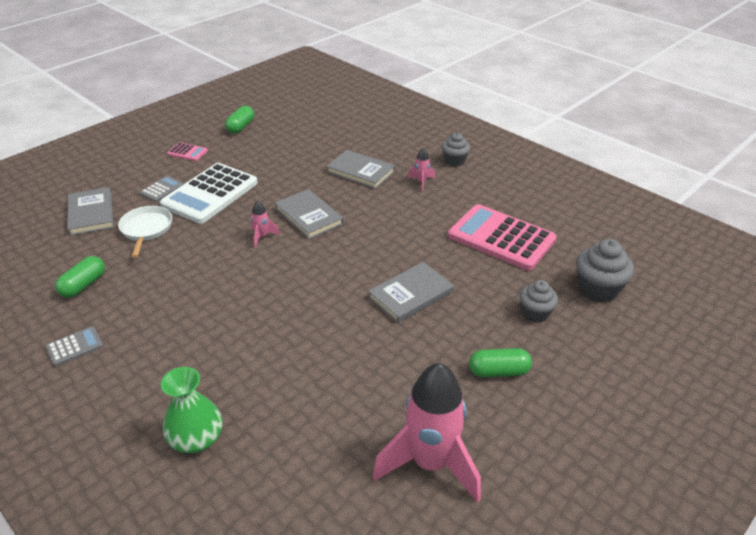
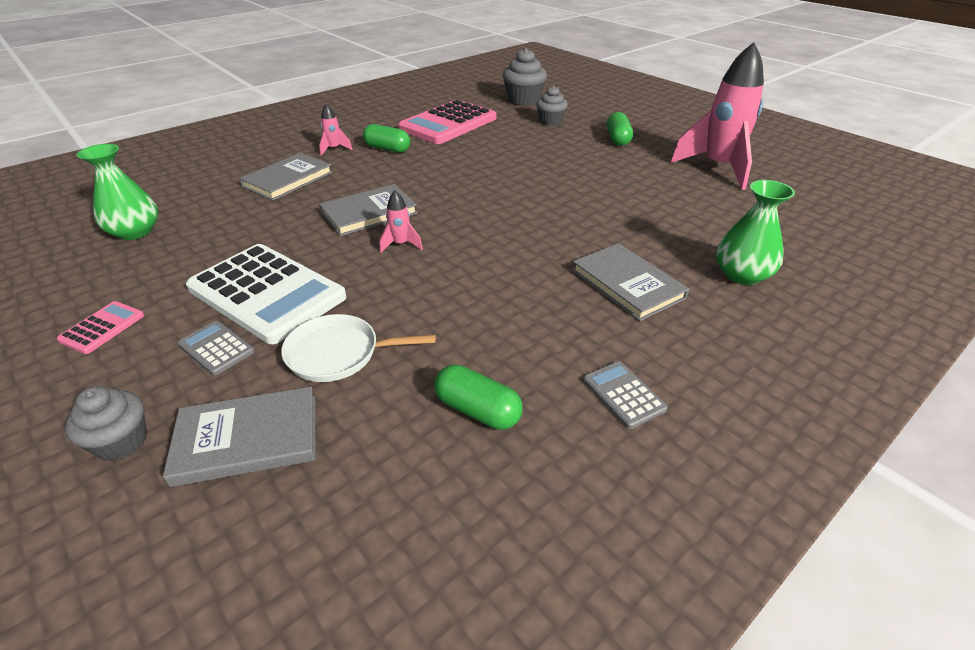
camera: 85 degrees left, 0 degrees up
(240, 127) = (65, 272): green capsule -> green capsule (387, 149)
(284, 134) = (135, 232): none -> green vase
(411, 294) = (524, 164): grey book -> grey book (627, 284)
(454, 161) = (303, 131): grey cupcake -> grey cupcake (121, 442)

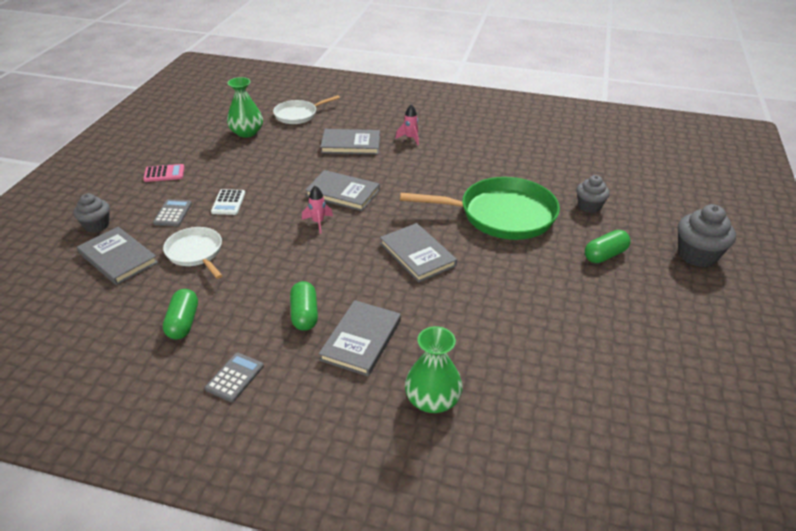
camera: 55 degrees right, 0 degrees up
(169, 188) = (298, 115): none -> white pan
(267, 293) = (228, 202): white calculator -> white calculator, size x0.44
(387, 149) = (437, 157): green capsule -> green capsule (304, 314)
(448, 123) = (513, 162): pink calculator -> none
(517, 155) = (501, 215): none -> green pan
(523, 100) = (613, 176): grey cupcake -> grey cupcake (697, 255)
(526, 210) = (417, 254): none -> grey book
(718, 168) = (623, 336): pink rocket -> none

